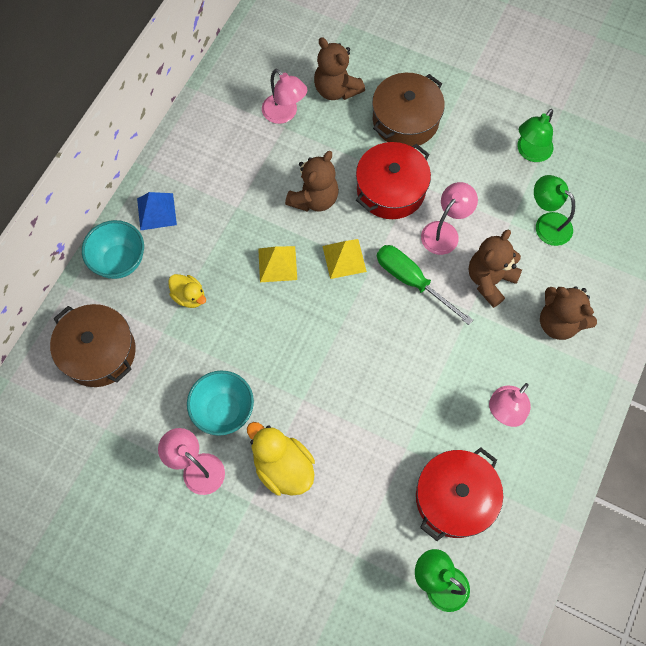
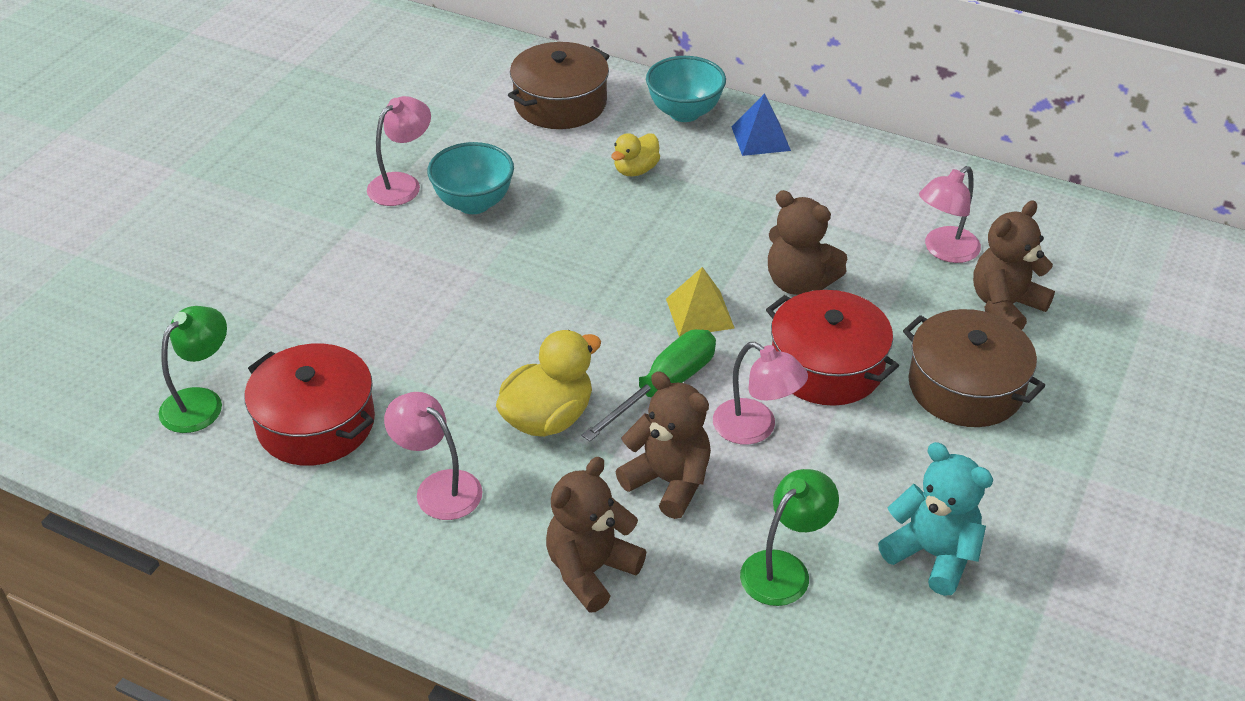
camera: 90 degrees right, 25 degrees down
(277, 264) = (687, 247): yellow pyramid -> none
(283, 467) = (391, 255): yellow duck -> yellow duck (548, 418)
(530, 152) = (932, 554): green lamp -> turquoise teddy bear

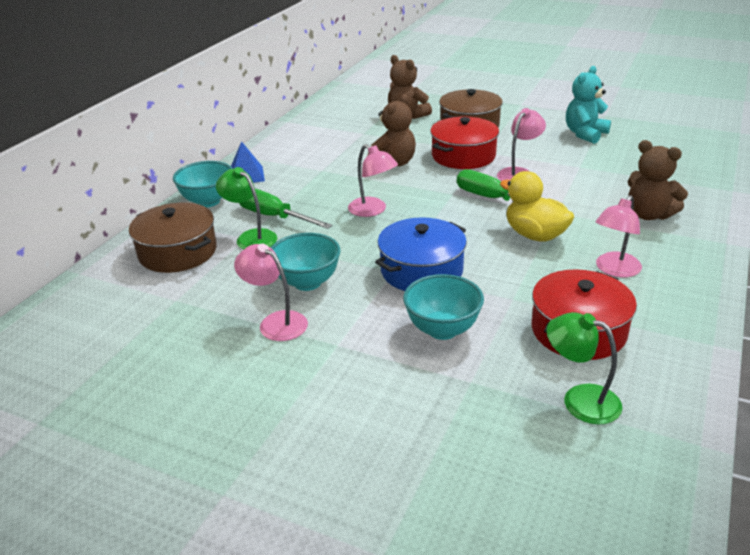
camera: 90 degrees left, 10 degrees down
(352, 307) = (442, 329): none -> turquoise bowl
(479, 297) = (421, 270): none -> blue pot
(635, 170) = (274, 217): yellow duck -> green screwdriver
(668, 481) = (570, 195): brown teddy bear -> none
(700, 313) = (425, 190): yellow pyramid -> none
(784, 568) = (614, 165): green lamp -> green lamp (251, 237)
(944, 251) = (363, 127): pink lamp -> pink lamp (373, 210)

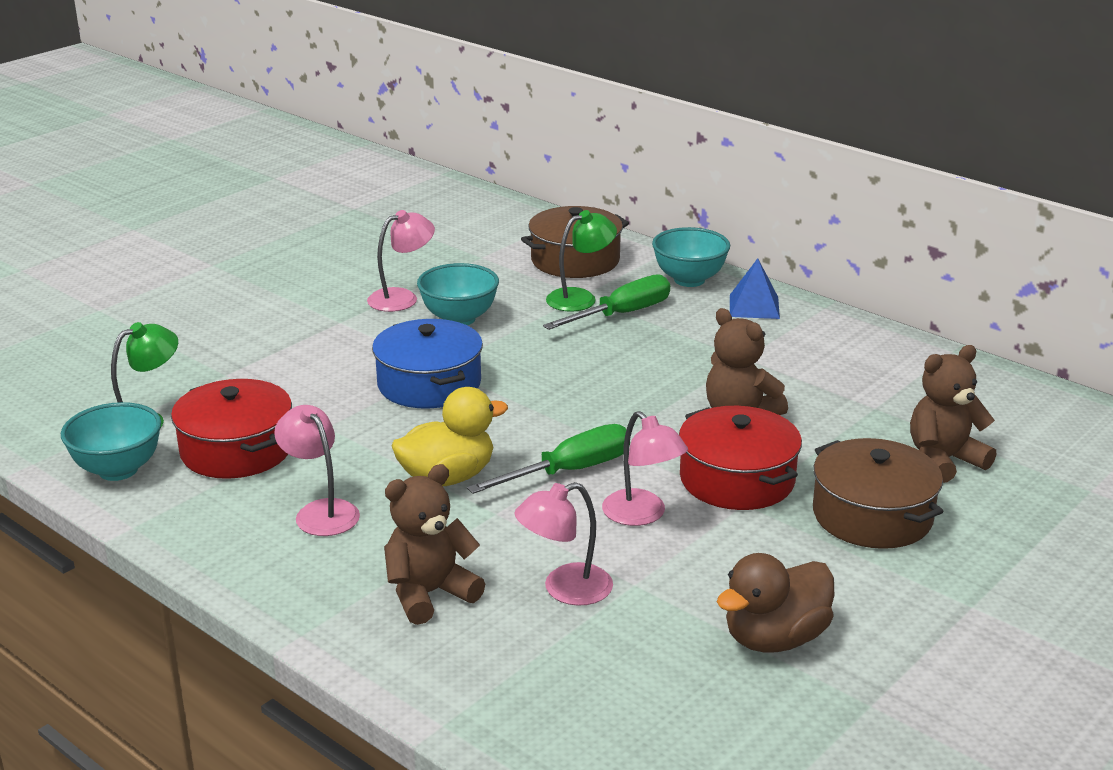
camera: 105 degrees right, 5 degrees down
(373, 210) = (596, 376): pink lamp -> pink lamp (565, 589)
(442, 329) = (312, 375): turquoise bowl -> turquoise bowl (118, 470)
(585, 134) = (775, 638): turquoise teddy bear -> brown duck

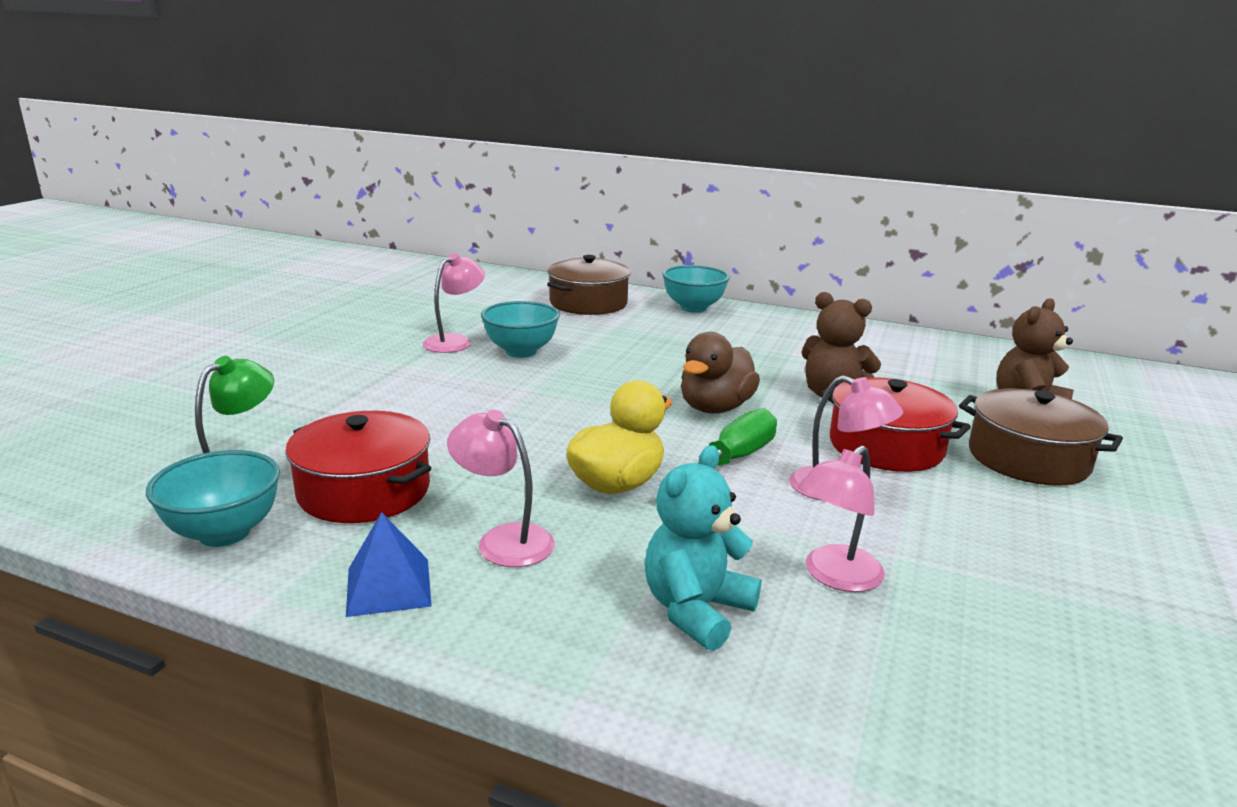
camera: 20 degrees left, 5 degrees down
(429, 384) = (532, 404): blue pot -> none
(429, 594) = (696, 610): brown teddy bear -> turquoise teddy bear
(580, 298) = (616, 327): green lamp -> none
(622, 314) = (661, 335): green screwdriver -> none
(754, 306) = (762, 320): blue pyramid -> blue pyramid (389, 586)
(775, 638) = (1083, 587): brown duck -> brown duck (715, 408)

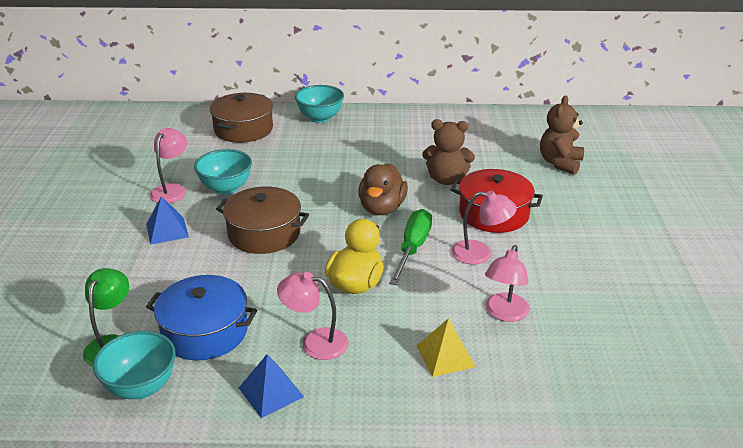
camera: 20 degrees left, 10 degrees up
(364, 490) = (205, 332): red pot -> blue pot
(414, 377) = (167, 230): none -> blue pyramid
(696, 610) = (445, 356): turquoise teddy bear -> yellow pyramid
(1028, 458) = (572, 203): brown pot -> brown pot (264, 233)

